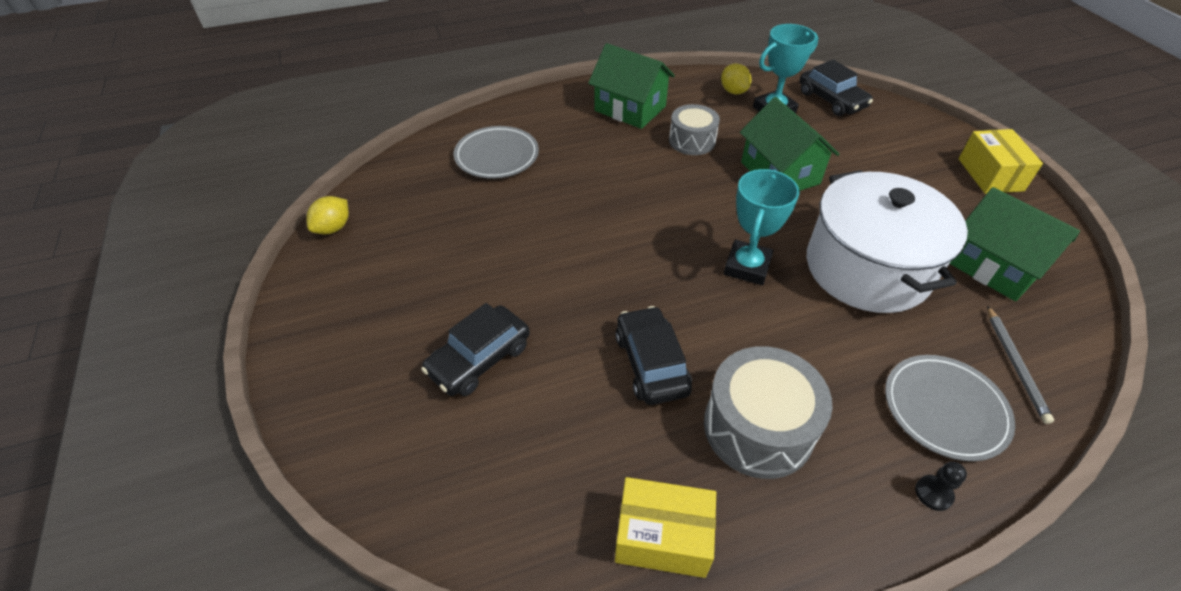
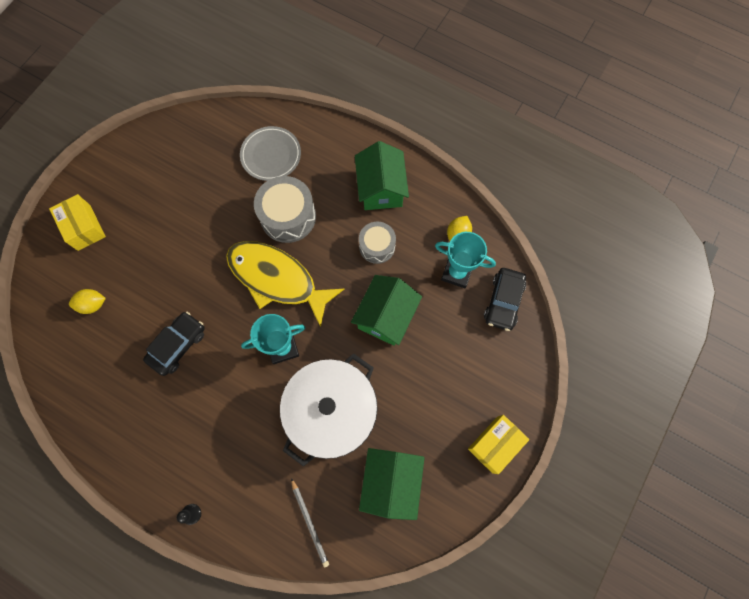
camera: 50 degrees right, 25 degrees up
(333, 228) = (153, 132): yellow lemon -> yellow lemon (93, 304)
(479, 359) = (125, 269): black car -> none
(653, 226) = (277, 279): none -> yellow fish
(662, 537) = (90, 411): yellow box -> yellow box (84, 227)
(758, 427) = (174, 417): grey drum -> grey drum (288, 216)
(944, 409) = (249, 498): grey plate -> none
(1015, 365) = (310, 523): grey pencil -> grey pencil turned 75 degrees counterclockwise

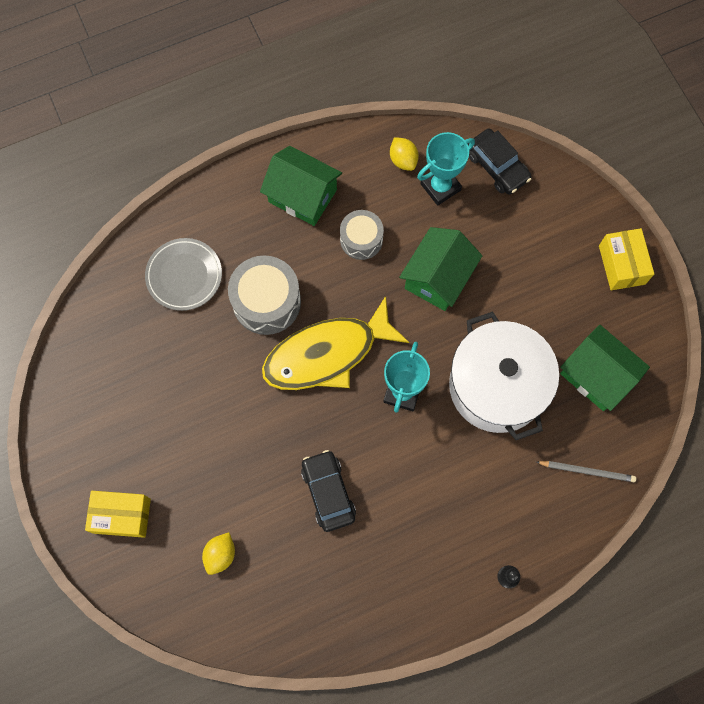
camera: 55 degrees left, 0 degrees up
(386, 316) = (438, 278): green house -> green house turned 60 degrees clockwise

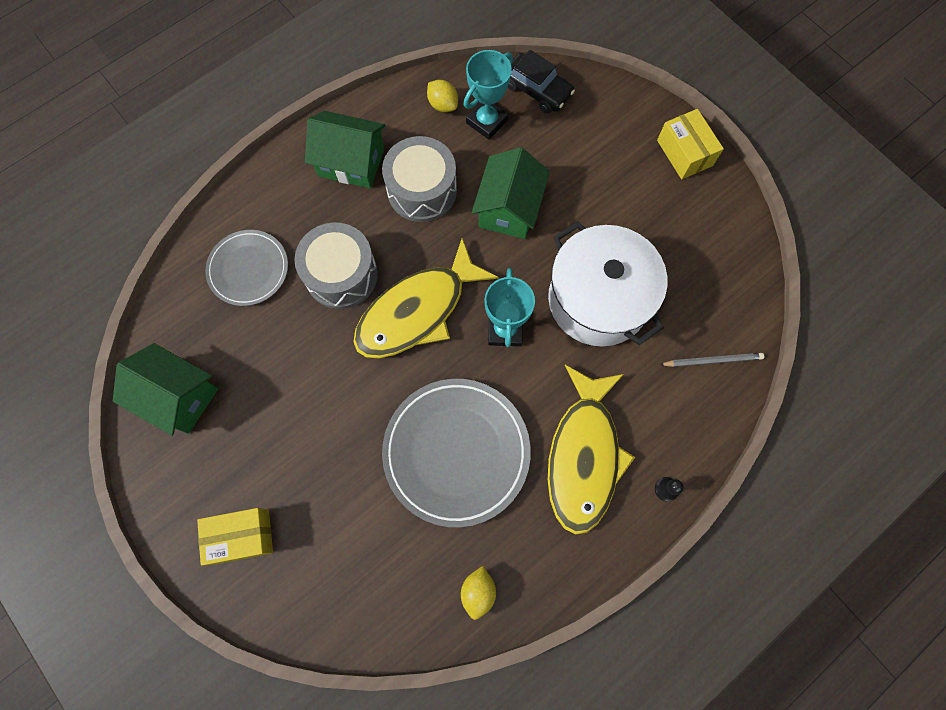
camera: 15 degrees left, 0 degrees up
(220, 554) = (359, 549): yellow lemon -> yellow lemon (478, 591)
(328, 492) = (456, 452): black car -> grey plate
(361, 239) = (422, 190): grey drum -> grey drum, size x1.57
(442, 526) = (583, 456): none -> yellow fish
(596, 375) = (693, 264): green house -> green house (178, 396)

